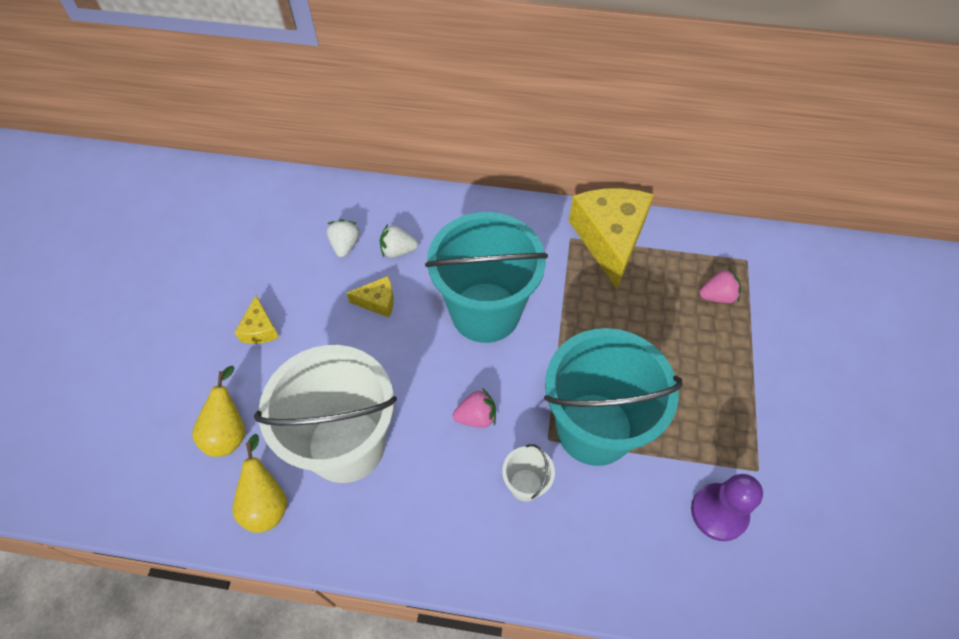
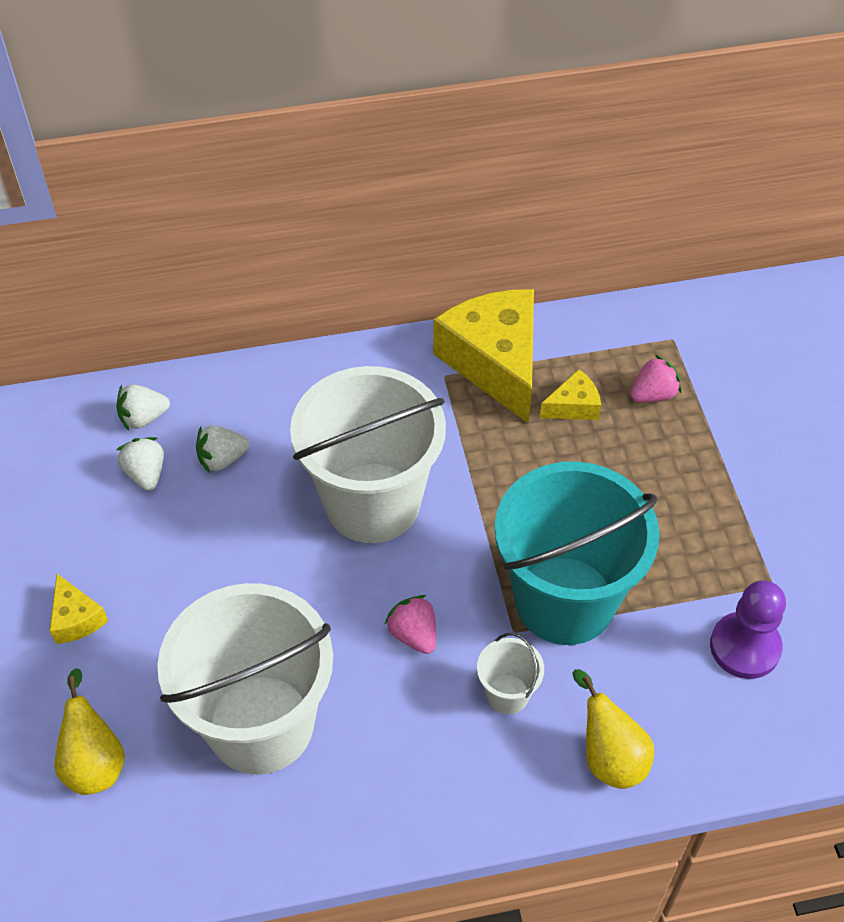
camera: 20 degrees left, 5 degrees down
(266, 503) = (187, 829): yellow pear -> yellow pear (609, 756)
(359, 208) = (143, 418): none -> white strawberry
(377, 301) = (223, 533): yellow cheese -> yellow cheese (573, 406)
(476, 416) = (414, 634): pink strawberry -> pink strawberry turned 90 degrees counterclockwise
(485, 312) = (372, 502): turquoise bucket -> white bucket

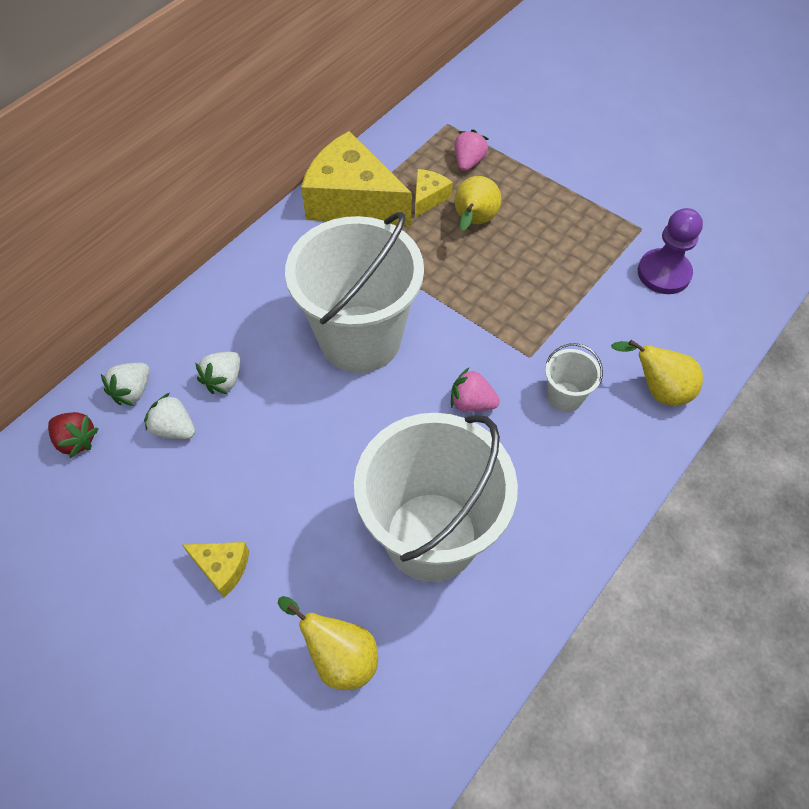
camera: 40 degrees left, 5 degrees up
(66, 430) = (76, 440): none -> red strawberry
(564, 600) = (540, 316): turquoise bucket -> none
(595, 460) = (473, 222): none -> yellow pear

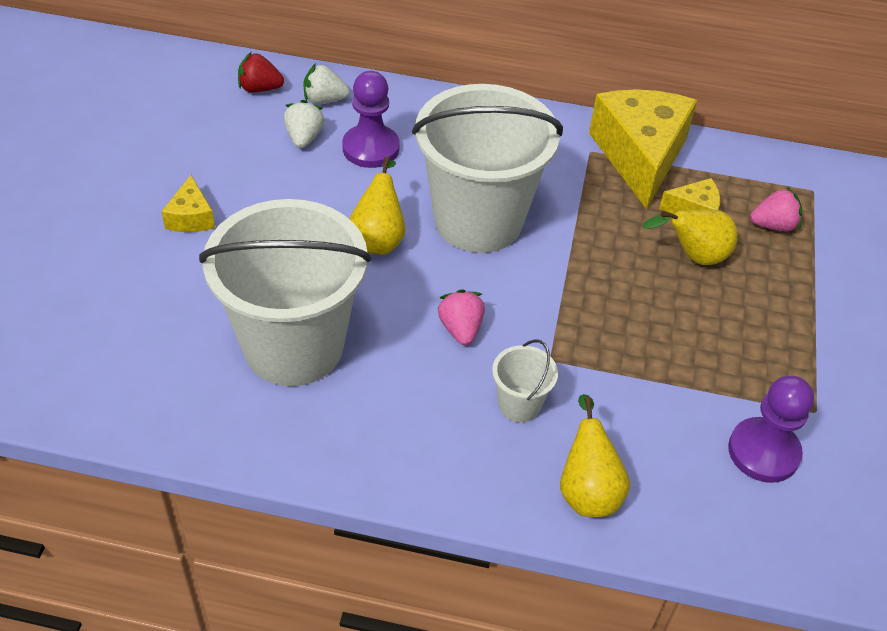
camera: 60 degrees right, 10 degrees down
(76, 440) = (259, 88): red strawberry -> red strawberry turned 90 degrees clockwise
(224, 380) = (371, 148): white strawberry -> purple pawn
(339, 656) = (145, 322): yellow pear -> yellow pear (378, 239)

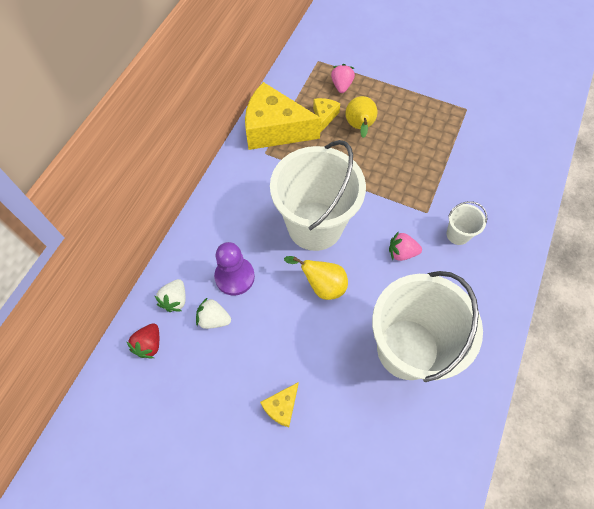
camera: 75 degrees left, 15 degrees up
(191, 217) = (281, 407): yellow cheese -> yellow cheese turned 120 degrees clockwise
(587, 490) = (512, 216): yellow pear -> none
(763, 452) = (490, 136): purple pawn -> none

